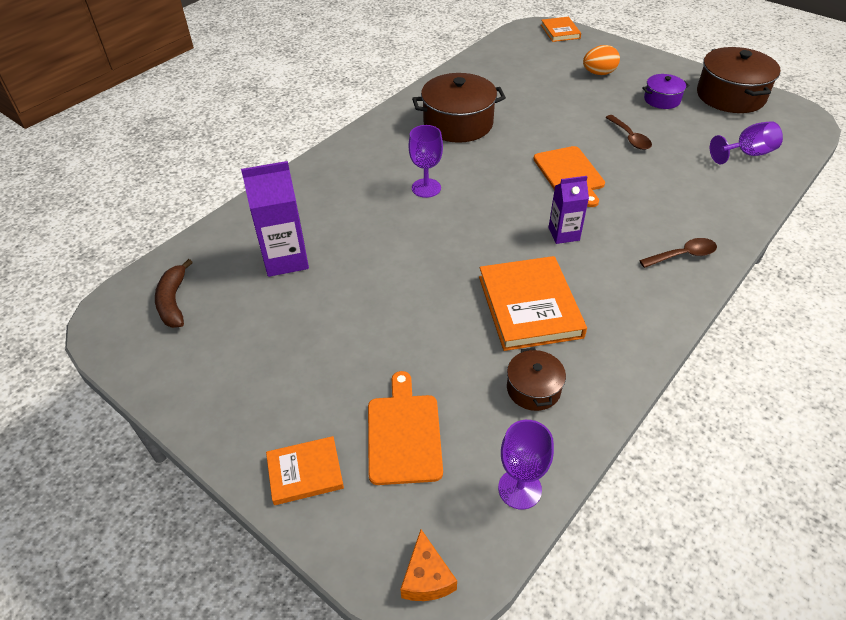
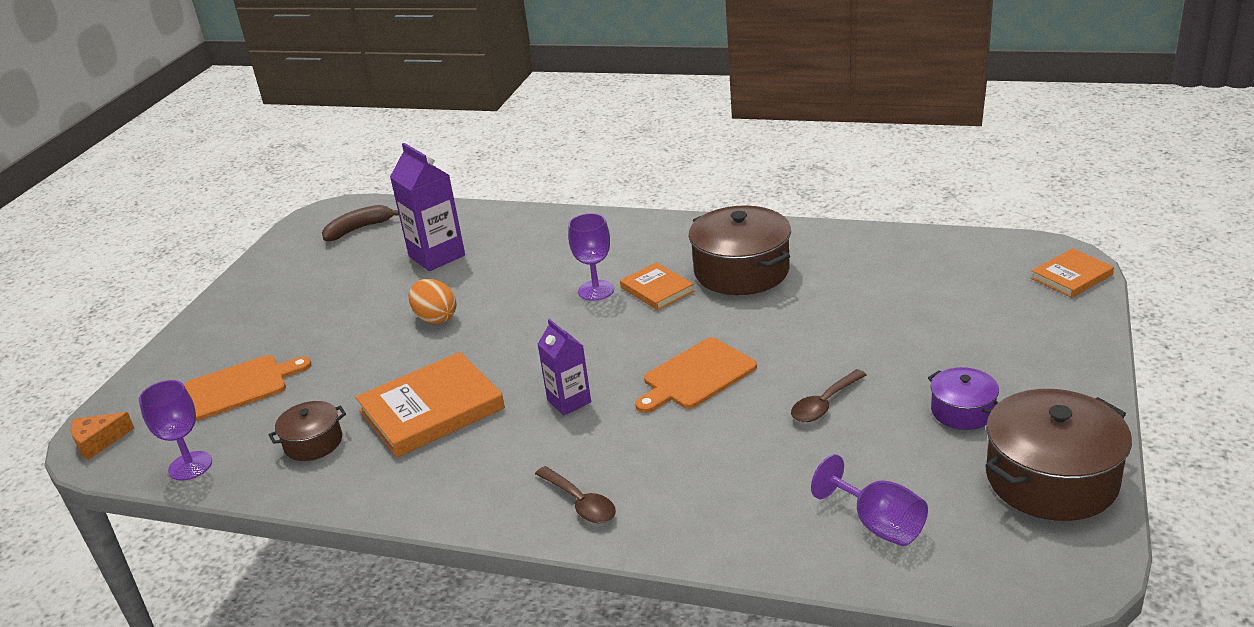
camera: 70 degrees right, 15 degrees down
(305, 472) = (191, 353): orange book -> orange book (657, 289)
(599, 73) = (980, 338): orange egg -> orange egg (435, 318)

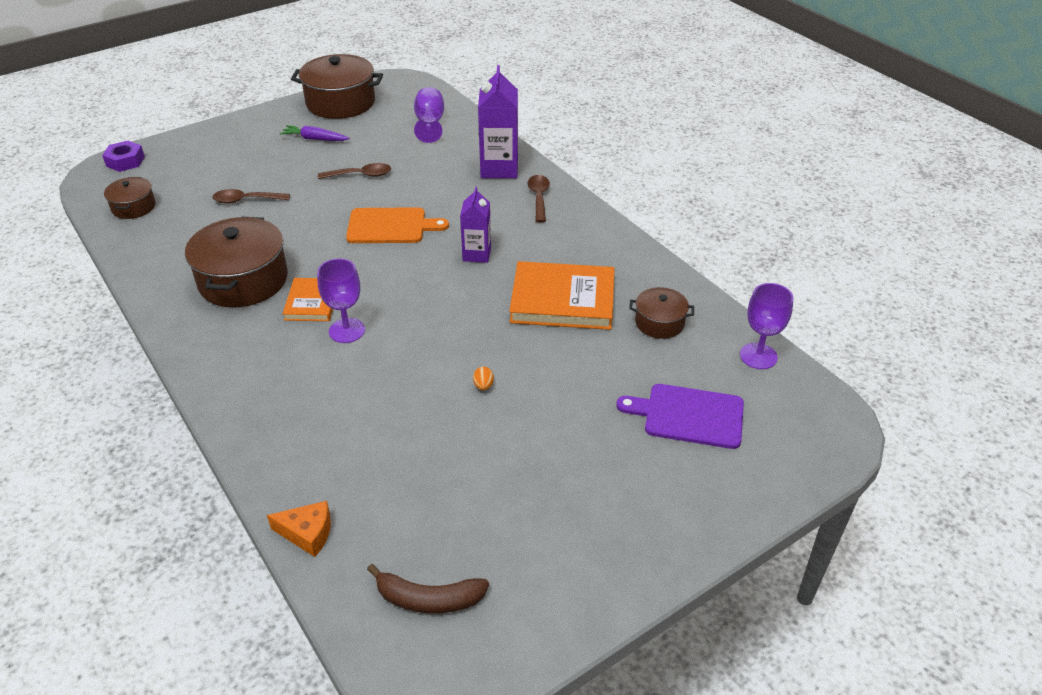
camera: 145 degrees left, 10 degrees up
(98, 442) = (832, 428): orange cheese -> orange cheese (307, 533)
(240, 386) = (688, 415): orange cutting board -> purple cutting board
(435, 318) = (483, 386): orange egg -> orange egg, size x0.47
(437, 256) = (404, 473): purple carton -> purple carton (499, 168)
(878, 316) = (246, 200): none -> brown spoon
(956, 257) = (133, 207): none -> brown pot
(962, 411) = (315, 139): purple pot -> purple carrot
(1071, 276) = (125, 161): orange book -> purple nut

